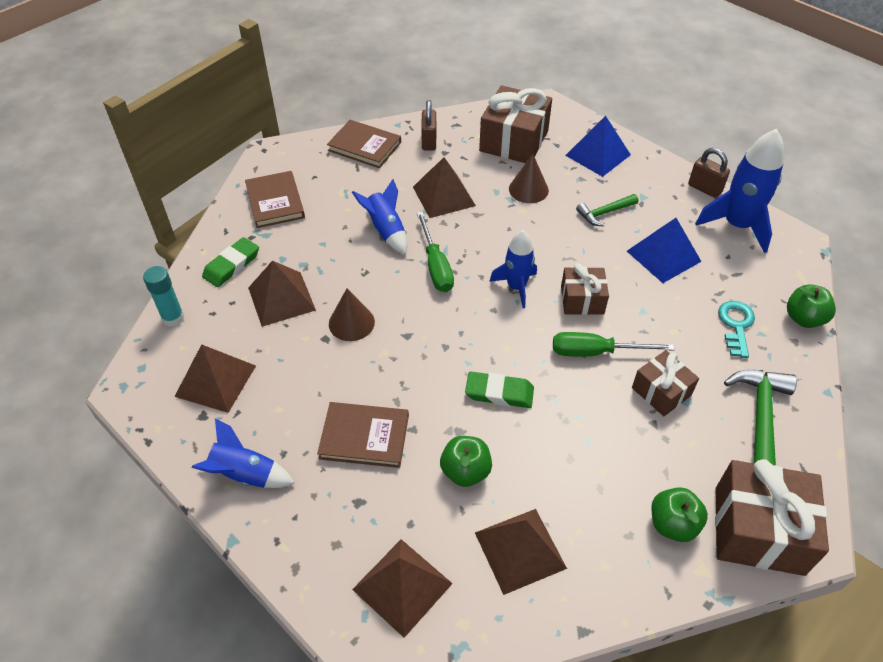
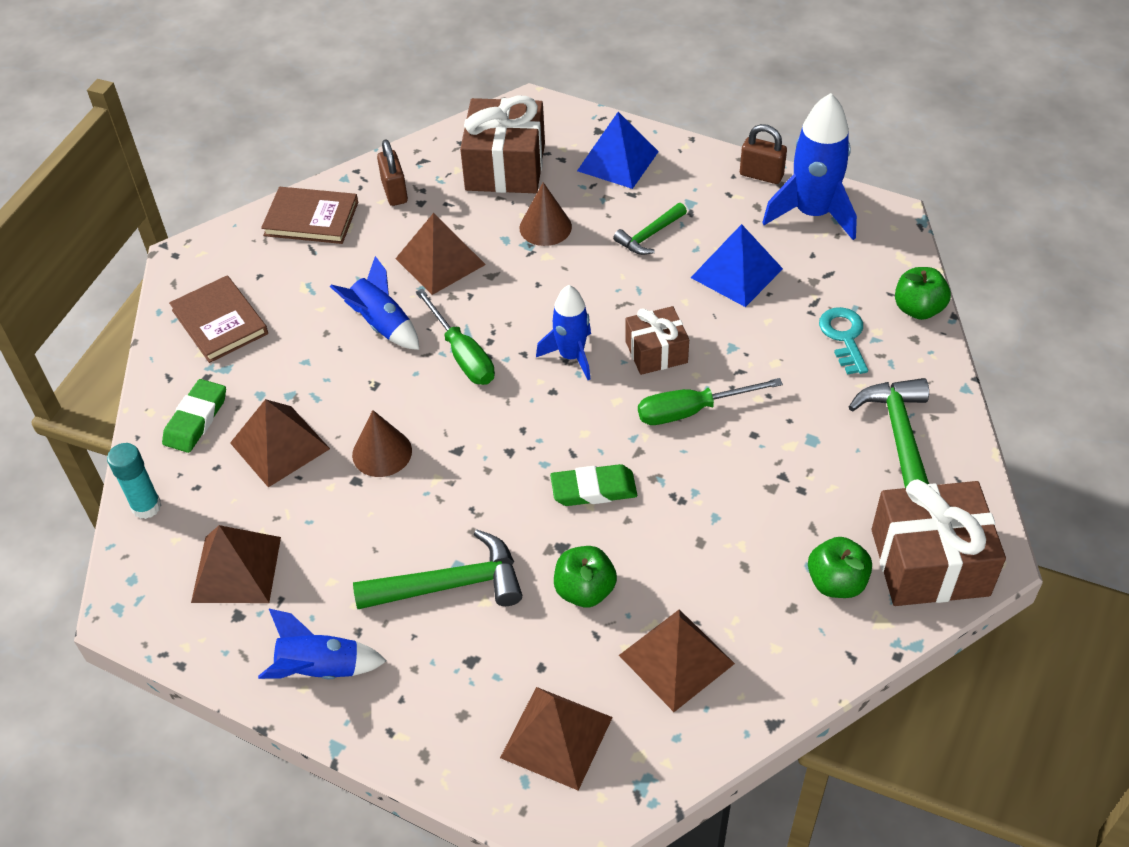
camera: 15 degrees left, 0 degrees up
(364, 437) = (450, 585): brown book -> green hammer
(661, 391) = (781, 437): brown gift -> none

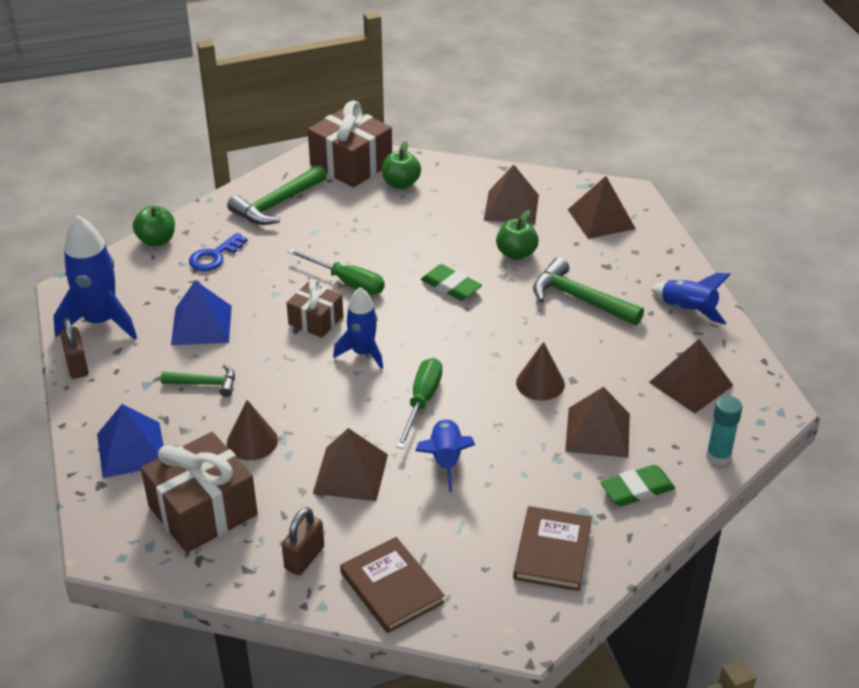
camera: 135 degrees left, 10 degrees down
(844, 337) = (215, 256): turquoise key -> blue key

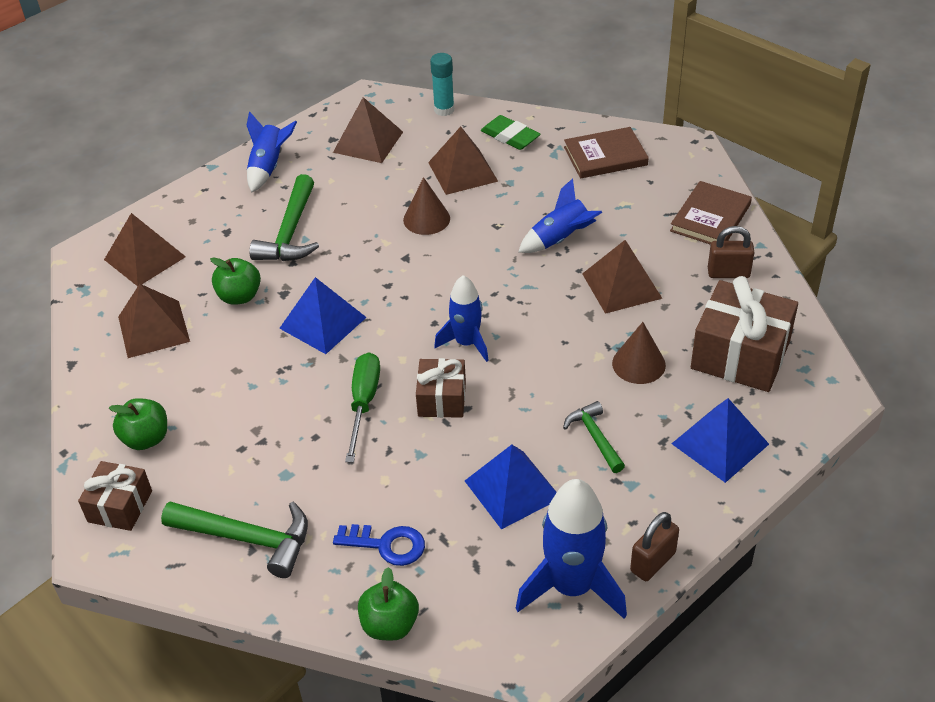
camera: 115 degrees left, 5 degrees up
(351, 164) = (120, 506): brown gift -> brown gift, size x0.58
(422, 402) = (503, 278): green screwdriver -> none
(451, 286) = (322, 322): green eraser -> blue pyramid

